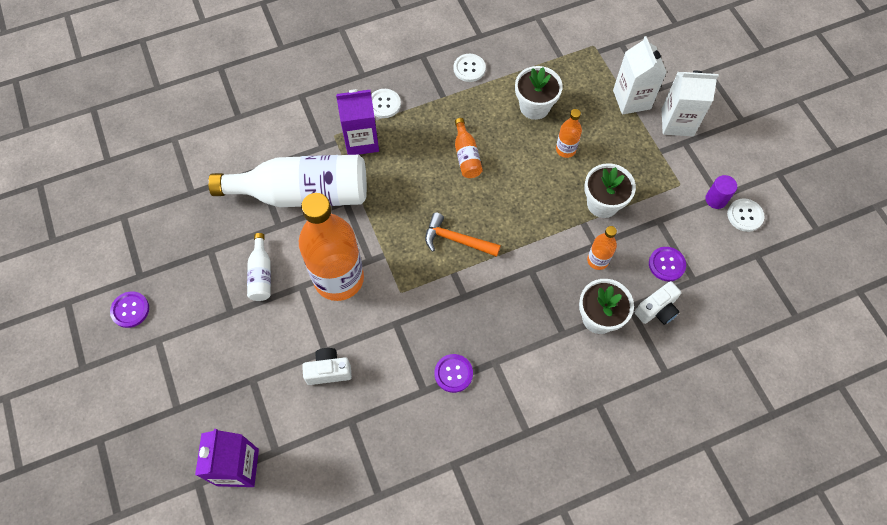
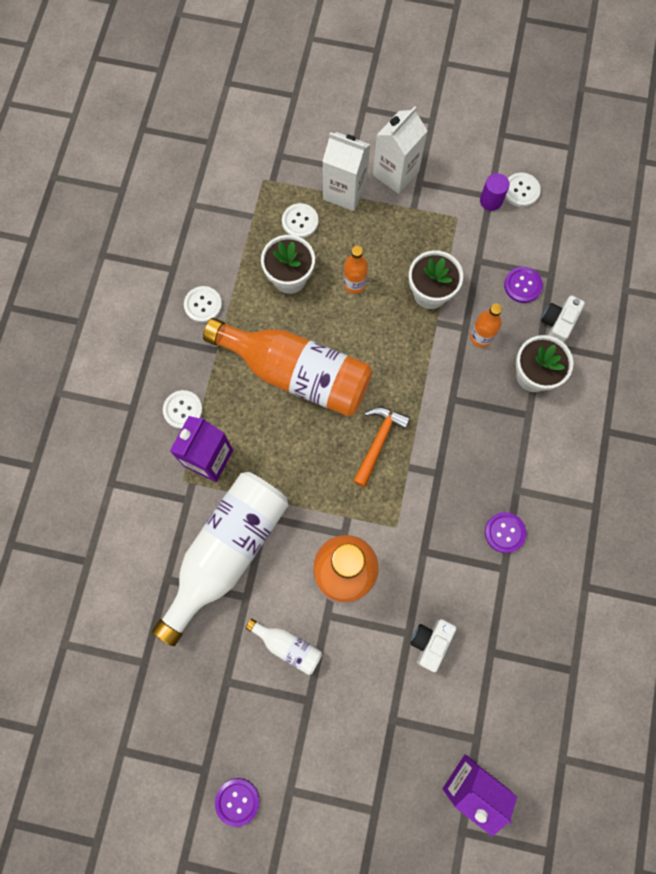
camera: 55 degrees left, 10 degrees up
(457, 240) = (378, 442): orange hammer -> orange hammer turned 150 degrees clockwise
(466, 156) = (297, 373): orange bottle -> orange bottle, size x2.29
(582, 86) = (300, 221): none -> white button
(657, 310) = (557, 324): white camera -> white camera turned 150 degrees counterclockwise

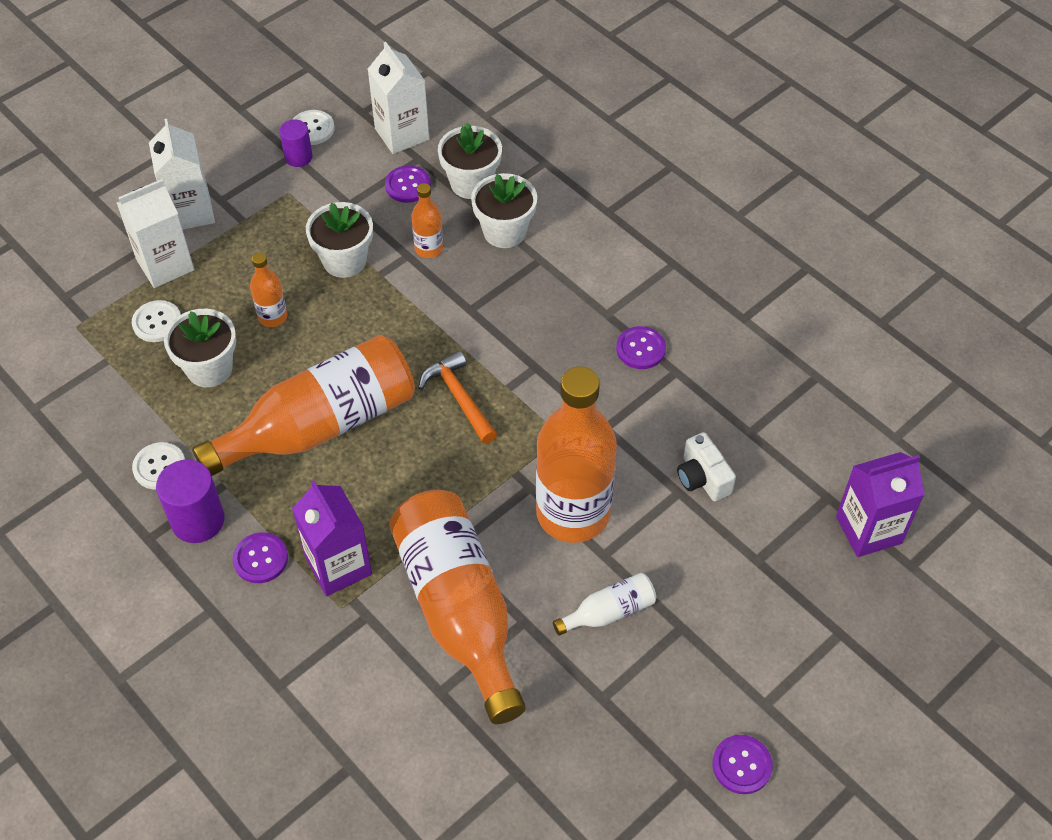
camera: 55 degrees left, 20 degrees down
(183, 355) = (198, 520): none -> purple cylinder
(183, 410) = (260, 559): white button -> purple button
(227, 552) = (459, 610): white bottle -> orange bottle
(557, 324) = (471, 183): white camera -> white flower pot
(563, 249) = (402, 134): none -> white carton

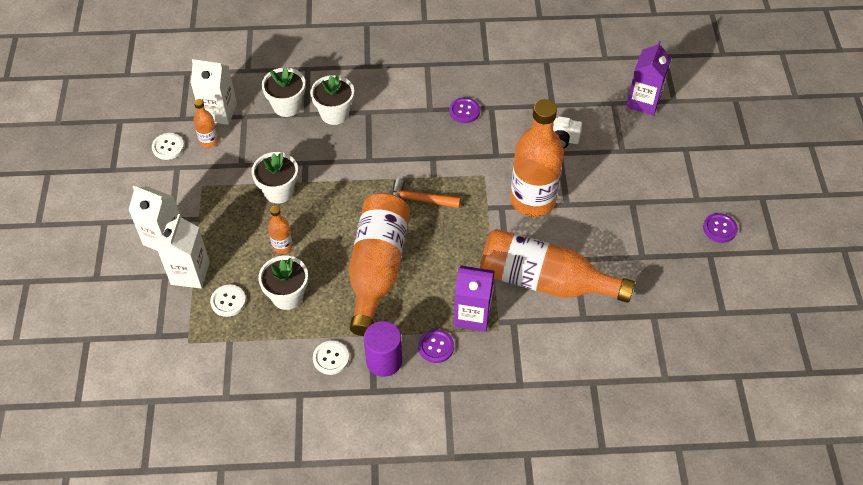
camera: 50 degrees left, 0 degrees up
(298, 157) = (181, 166): purple cylinder -> none
(408, 185) = (258, 132): purple button -> none
(428, 248) = (310, 151): orange bottle -> orange bottle (209, 141)
(609, 612) = (599, 223): white bottle -> none

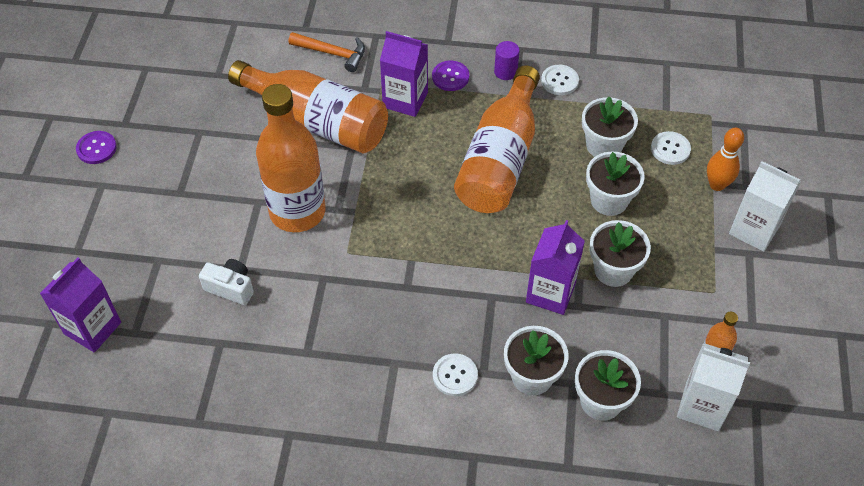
camera: 170 degrees left, 0 degrees up
(168, 147) = (769, 358): white button -> white button (455, 375)
(190, 273) = (717, 185): white carton -> orange bowling pin
(282, 246) = (609, 200): orange bottle -> white flower pot
(326, 168) = (550, 293): none -> purple carton
(384, 361) = (505, 72): purple cylinder -> purple cylinder, size x0.63
(420, 200) = (435, 232): orange hammer -> orange hammer (332, 53)
(464, 111) = (346, 352): purple button -> none

